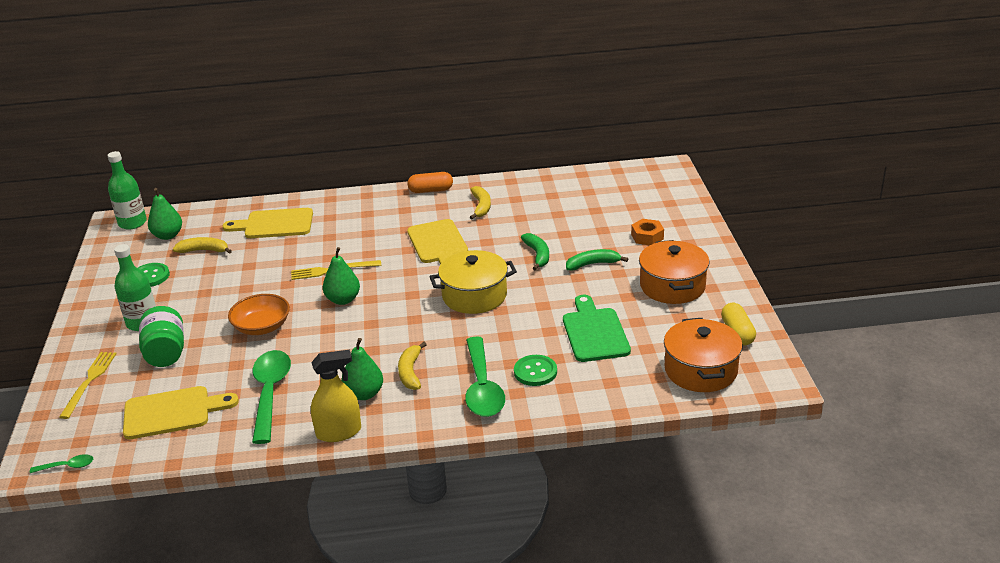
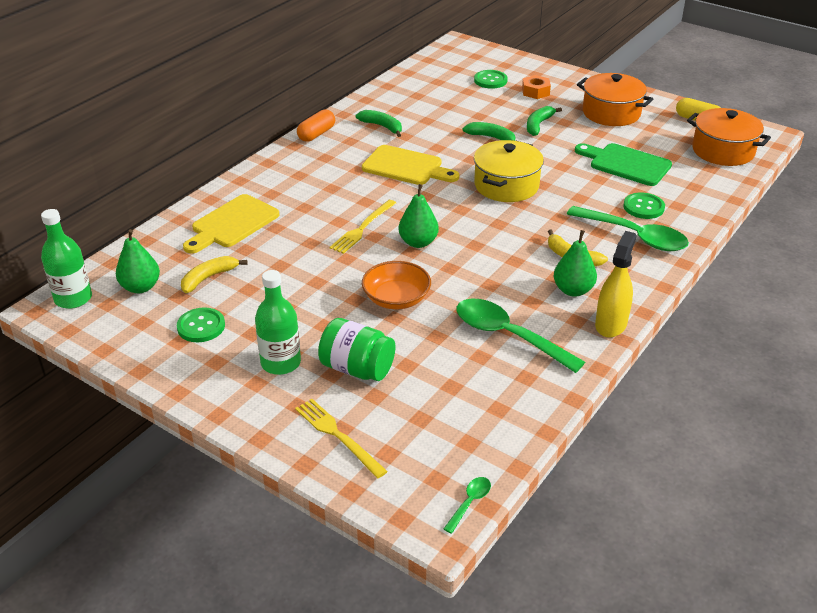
camera: 50 degrees left, 5 degrees up
(172, 412) = (464, 402): yellow cutting board -> none
(481, 207) = (382, 126): yellow banana -> green banana
(630, 210) = (490, 80): none -> green button

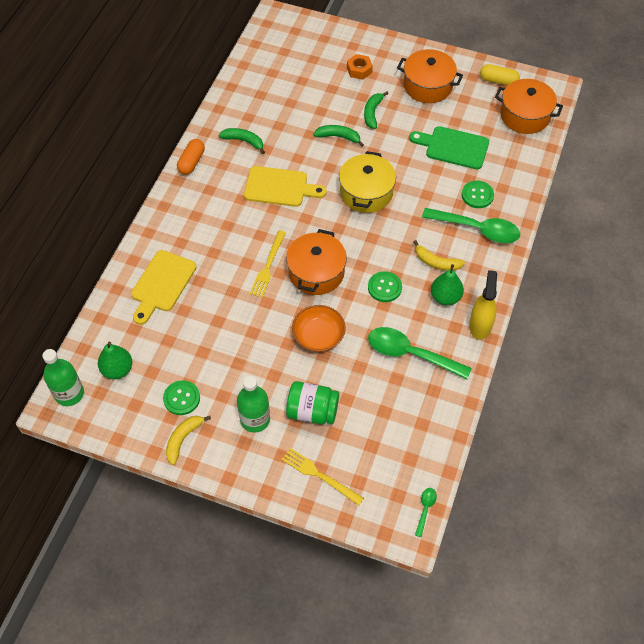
camera: 15 degrees left, 20 degrees up
(209, 278) = (167, 347): yellow banana -> yellow banana (183, 439)
(418, 242) = (316, 272): green pear -> orange pot
(490, 80) = (317, 62): green button -> green button (384, 287)

